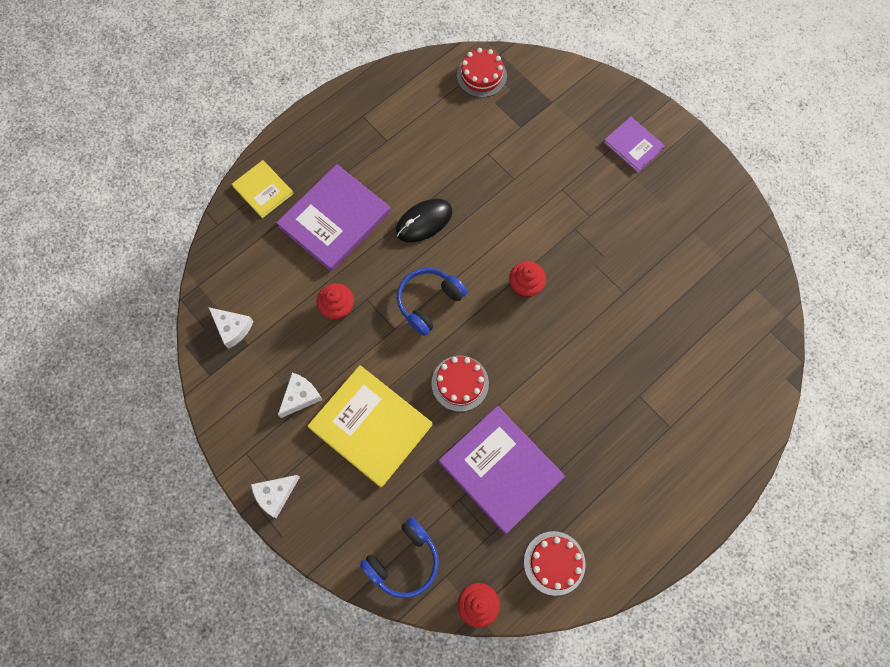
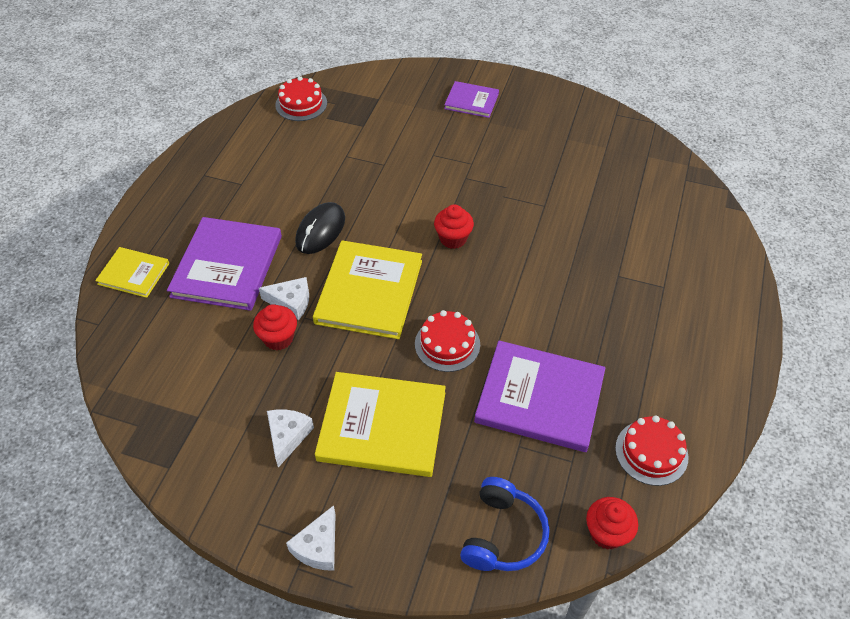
camera: 30 degrees left, 20 degrees down
(232, 328) = (170, 409): white cheese -> white cheese (291, 302)
(429, 302) = (369, 292): blue headphones -> yellow book

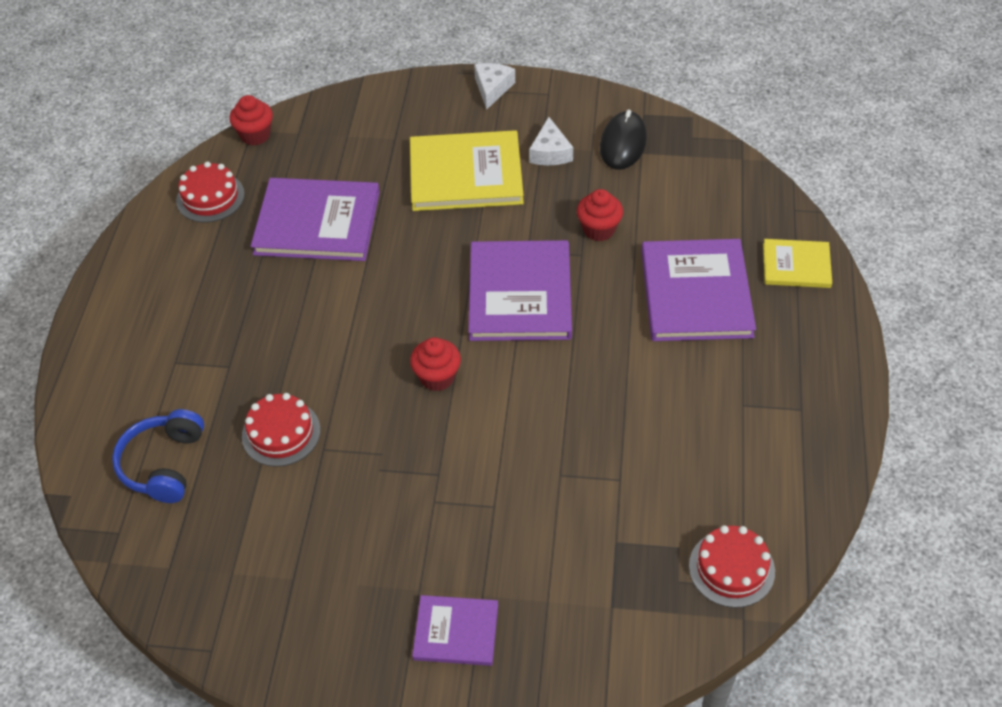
camera: 170 degrees right, 0 degrees up
(291, 302) = (603, 267): white cheese -> none
(320, 230) = (606, 357): black mouse -> black mouse (623, 143)
(369, 292) = (520, 294): yellow book -> purple book
(447, 344) = (419, 255): red cake -> red cake (281, 433)
(503, 534) = (343, 120): blue headphones -> blue headphones (163, 464)

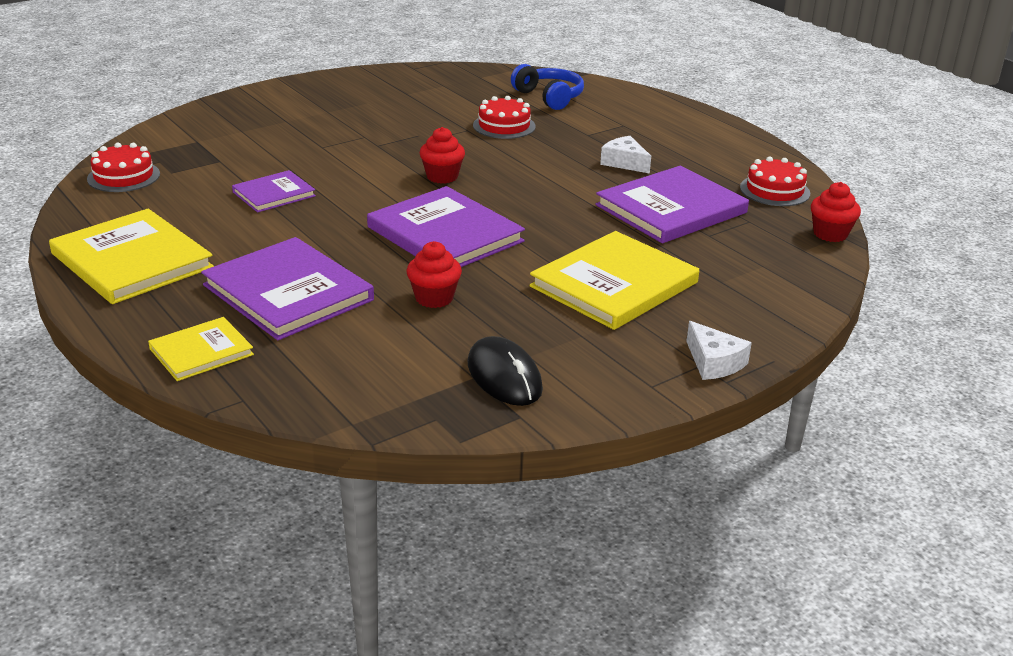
camera: 135 degrees right, 20 degrees down
(456, 632) = (286, 108): purple book -> purple book (274, 194)
(550, 152) = (566, 335): white cheese -> white cheese (624, 162)
(793, 405) = (132, 260): none -> yellow book

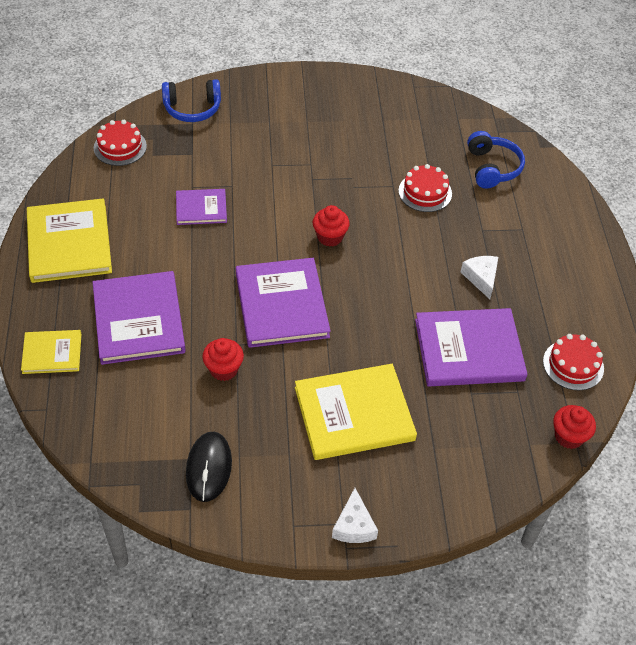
camera: 30 degrees right, 20 degrees up
(186, 131) = (192, 109): none -> blue headphones

